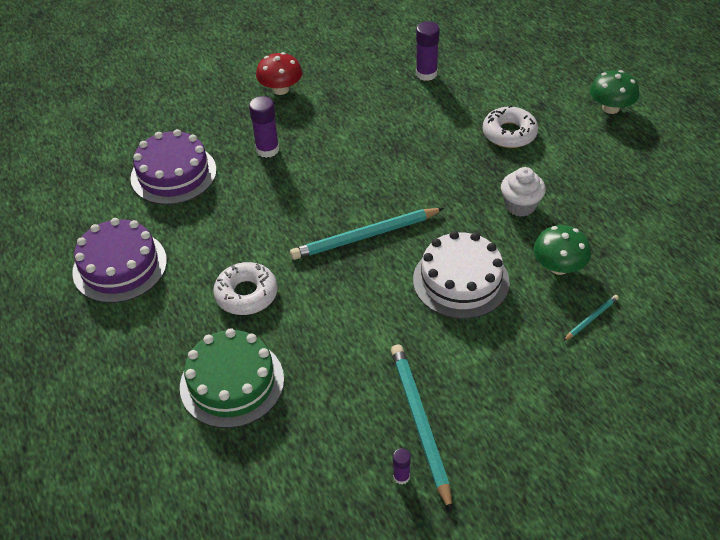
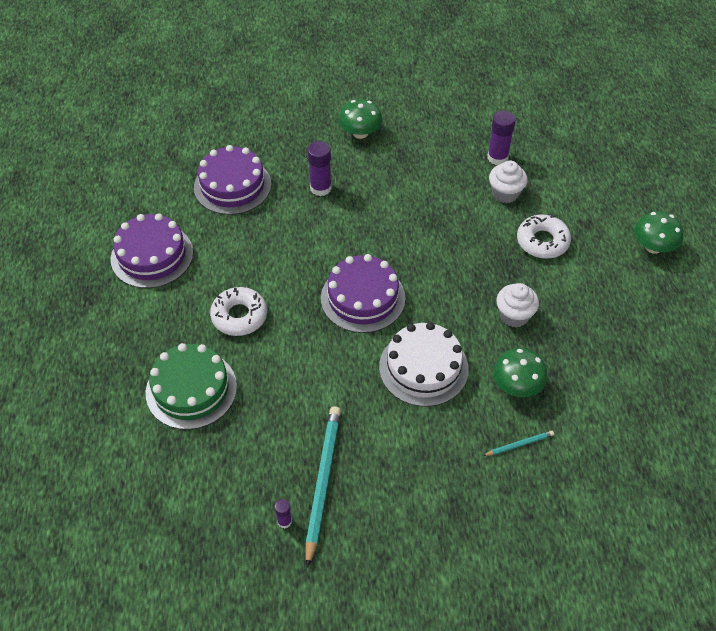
camera: 20 degrees right, 5 degrees up
(281, 89) = (360, 133): red mushroom -> green mushroom
(365, 236) = (363, 298): turquoise pencil -> purple cake
(451, 102) = (505, 193): none -> white cupcake

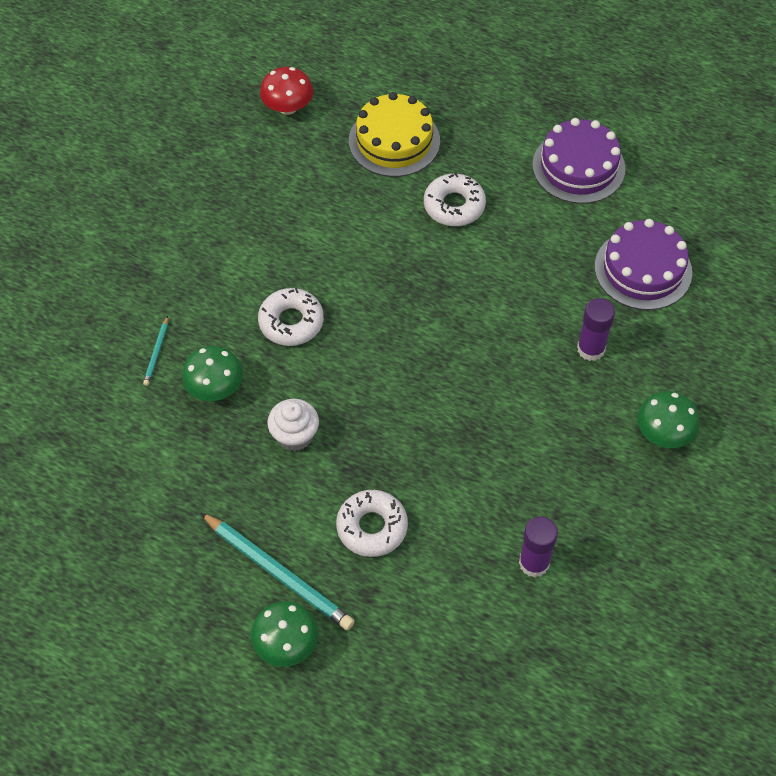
camera: 120 degrees right, 5 degrees up
(191, 389) = (394, 141): green cake -> yellow cake
(195, 495) = (288, 107): none -> red mushroom
(284, 521) = (220, 153): purple glue stick -> none
(322, 482) = (235, 192): turquoise pencil -> turquoise pencil (278, 573)
(363, 298) = (409, 314): purple cake -> none
(423, 367) = (291, 322): white cake -> white donut
(505, 193) = (469, 534): white cupcake -> none

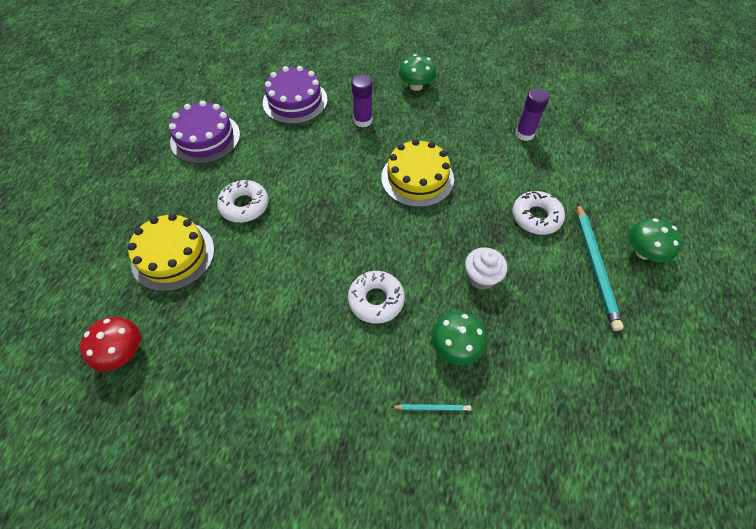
camera: 100 degrees left, 0 degrees up
(278, 573) = (595, 266): turquoise pencil -> turquoise pencil turned 150 degrees clockwise
(467, 398) = (417, 178): none -> yellow cake

